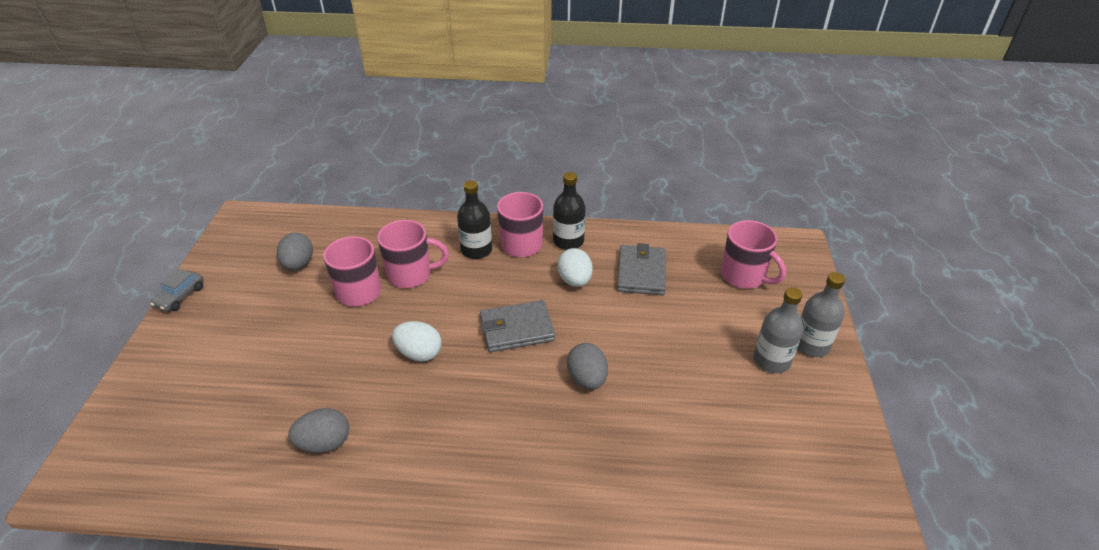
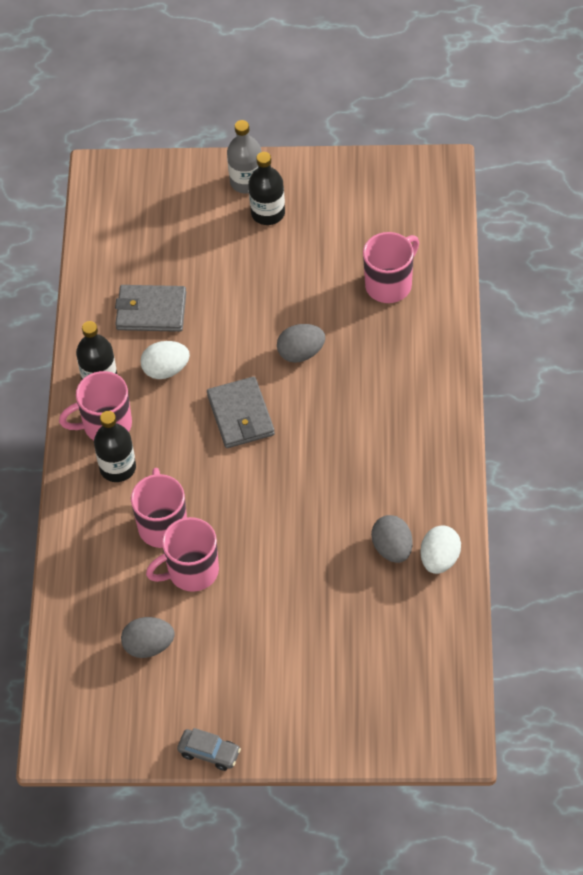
camera: 90 degrees left, 15 degrees up
(419, 353) = (279, 495): white egg -> white egg (439, 559)
(744, 276) = (153, 223): pink mug -> pink mug (390, 284)
(771, 360) = (268, 213): grey bottle -> black bottle

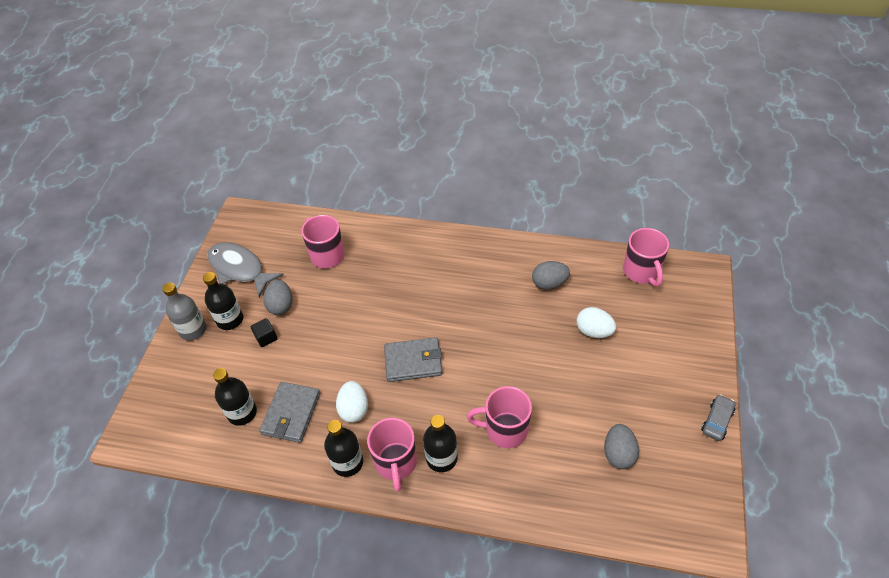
camera: 80 degrees left, 5 degrees down
(145, 265) = (242, 413): none -> black bottle
(191, 571) = (551, 414): pink mug -> pink mug (641, 272)
(248, 257) = (266, 337): none -> black cube
(301, 353) = (368, 315): grey egg -> grey egg (281, 305)
(347, 197) = (239, 269): none -> grey fish
(439, 559) = (561, 259): white egg -> white egg (594, 331)

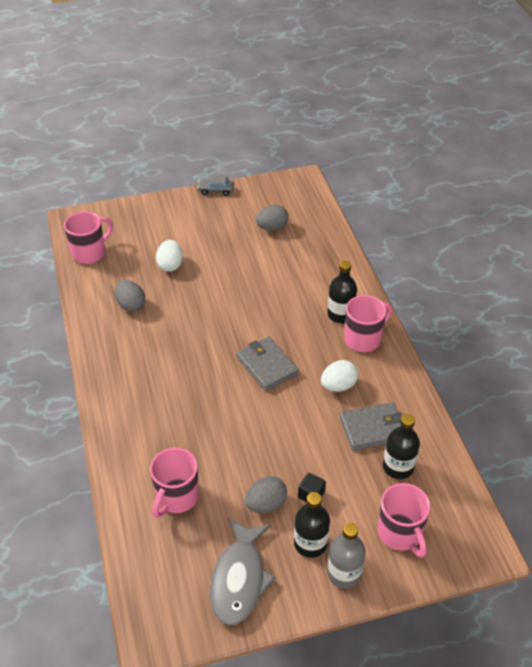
camera: 120 degrees left, 5 degrees down
(347, 462) = (385, 368): black bottle -> none
(505, 430) = (293, 288): pink mug -> pink mug (400, 533)

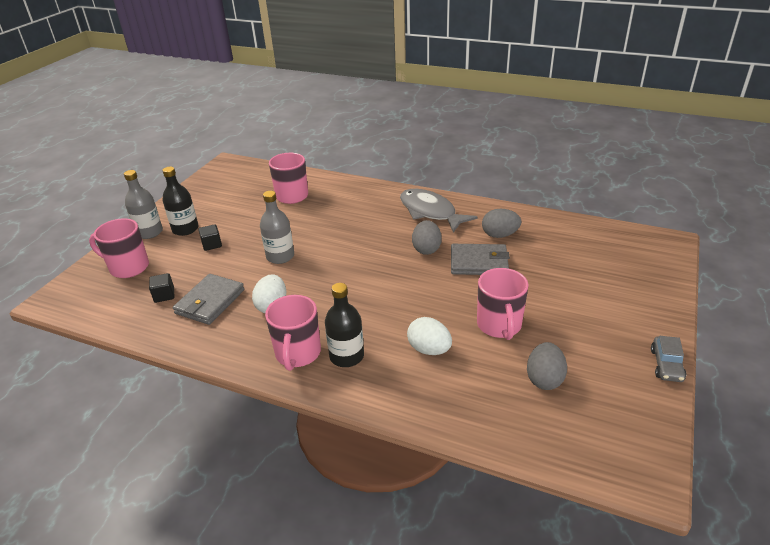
camera: 130 degrees right, 10 degrees down
(90, 253) = (599, 236): pink mug -> pink mug (499, 325)
(170, 265) = (538, 275): white egg -> white egg (429, 349)
(216, 190) = (666, 365): grey car -> grey car turned 150 degrees clockwise
(239, 579) = (210, 197): grey fish -> grey fish (430, 212)
(266, 504) = (235, 224): grey egg -> grey egg (426, 249)
(267, 365) = (344, 277): grey wallet -> grey wallet (479, 262)
(280, 426) = (280, 256): none -> grey bottle
(398, 467) = (164, 295): black bottle -> black cube

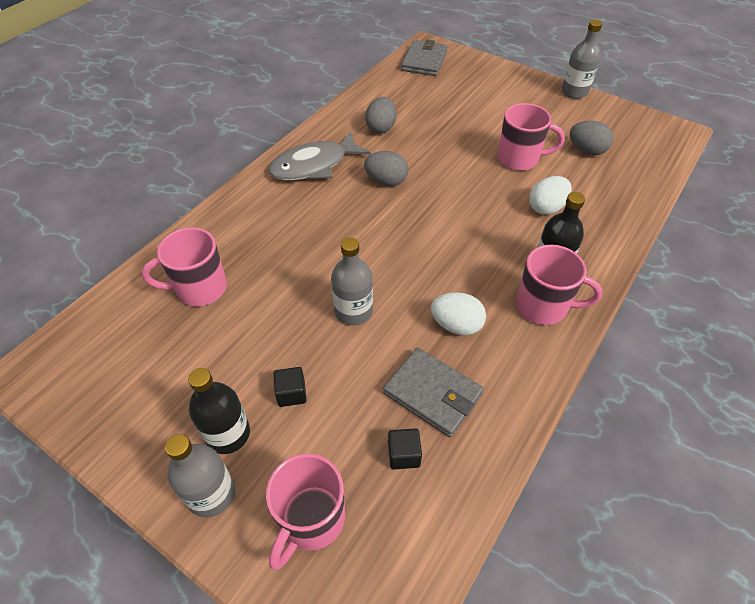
camera: 80 degrees left, 15 degrees up
(479, 262) = (422, 151): grey wallet -> grey wallet (424, 61)
(666, 365) = (574, 92): grey car -> grey bottle

